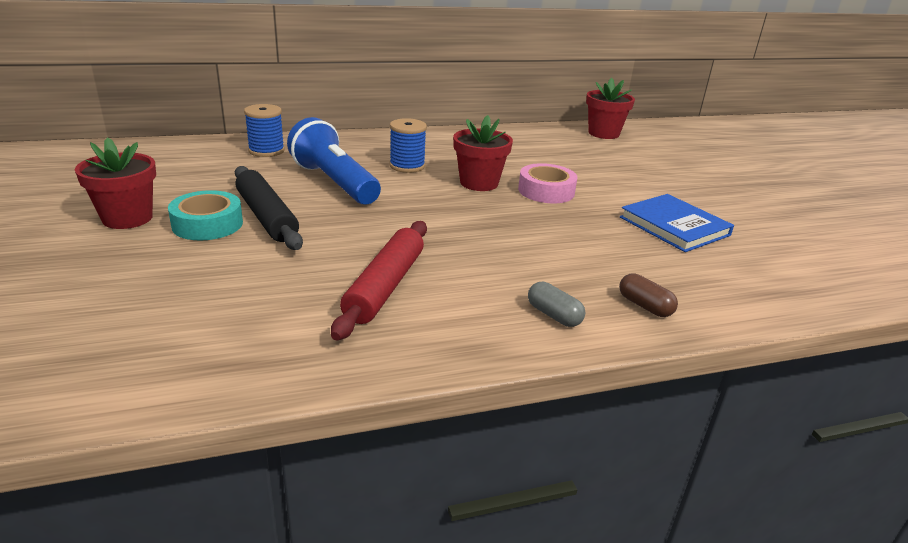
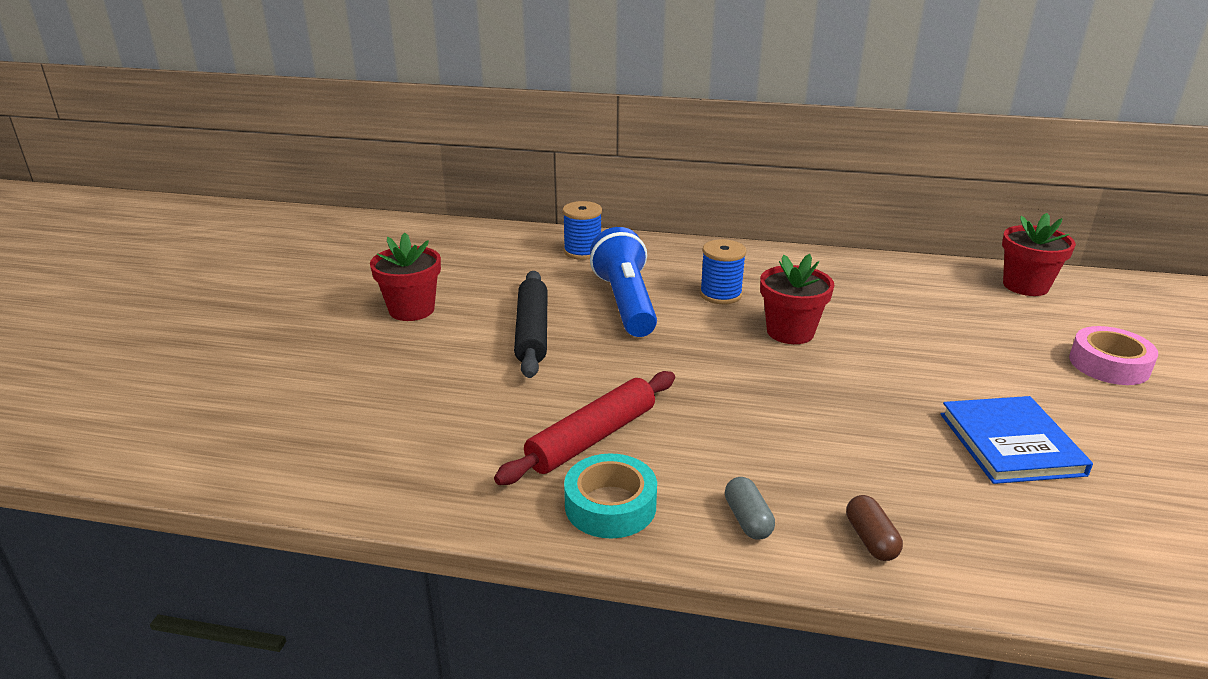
camera: 30 degrees right, 0 degrees up
(207, 224) = (474, 330): turquoise tape -> turquoise tape (610, 505)
(546, 191) = (869, 358): pink tape -> pink tape (1109, 364)

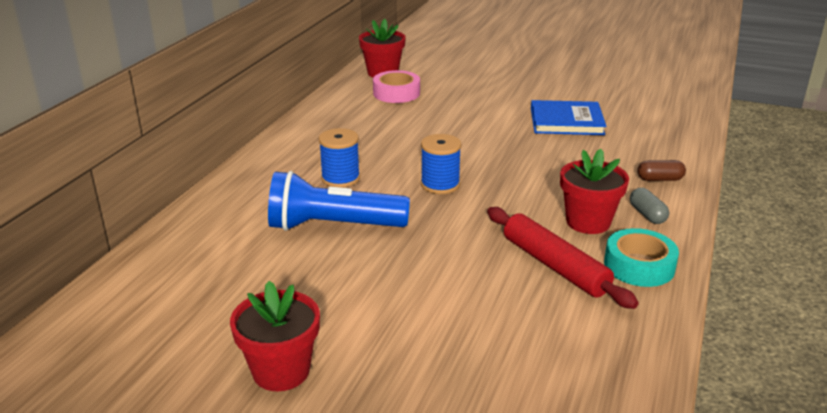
camera: 80 degrees left, 0 degrees up
(532, 332) = (370, 284): black rolling pin -> none
(582, 251) = (202, 239): blue spool -> blue spool (440, 185)
(747, 519) = (647, 215): grey capsule -> grey capsule turned 75 degrees clockwise
(790, 332) = (416, 160): red flower pot -> red flower pot (588, 222)
(1109, 364) = (487, 77): pink tape -> pink tape (396, 93)

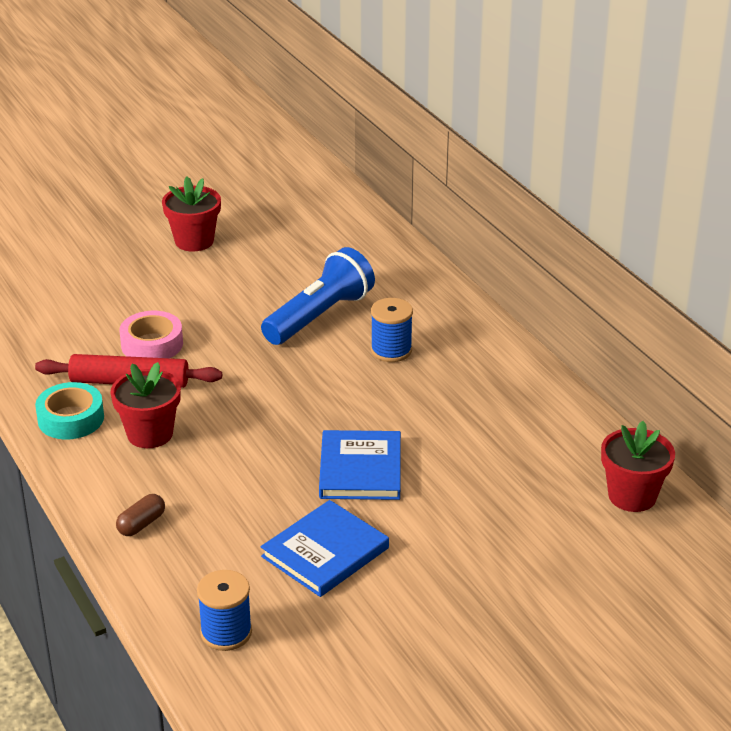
camera: 130 degrees right, 5 degrees up
(396, 93) = (551, 474): pink tape -> pink tape (152, 344)
(440, 185) = (310, 394): blue spool -> blue spool (226, 632)
(485, 139) = (360, 469): none -> blue book
(647, 215) = (111, 472): grey capsule -> none

